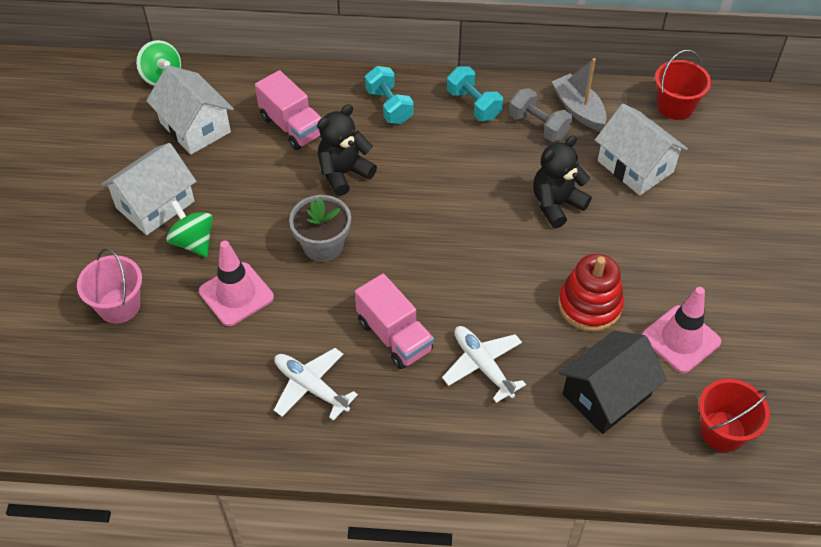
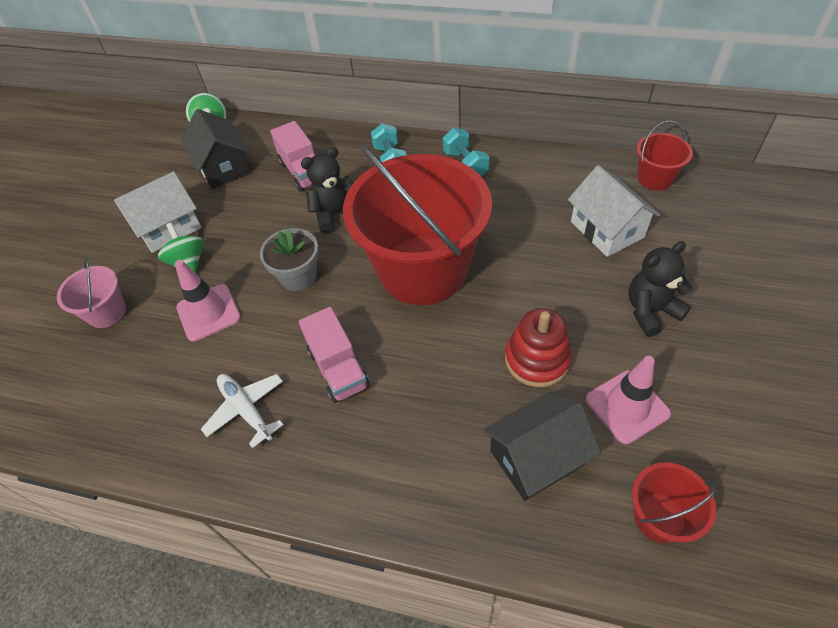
camera: 15 degrees right, 0 degrees up
(195, 127) = (223, 167): white house -> black house
(455, 226) = (423, 269): none -> red bucket
(482, 365) = (416, 409): white plane -> none
(538, 126) = (520, 186): grey dumbbell -> none
(556, 204) = (523, 258): black teddy bear -> black teddy bear (650, 311)
(578, 109) = (561, 174): grey boat -> none

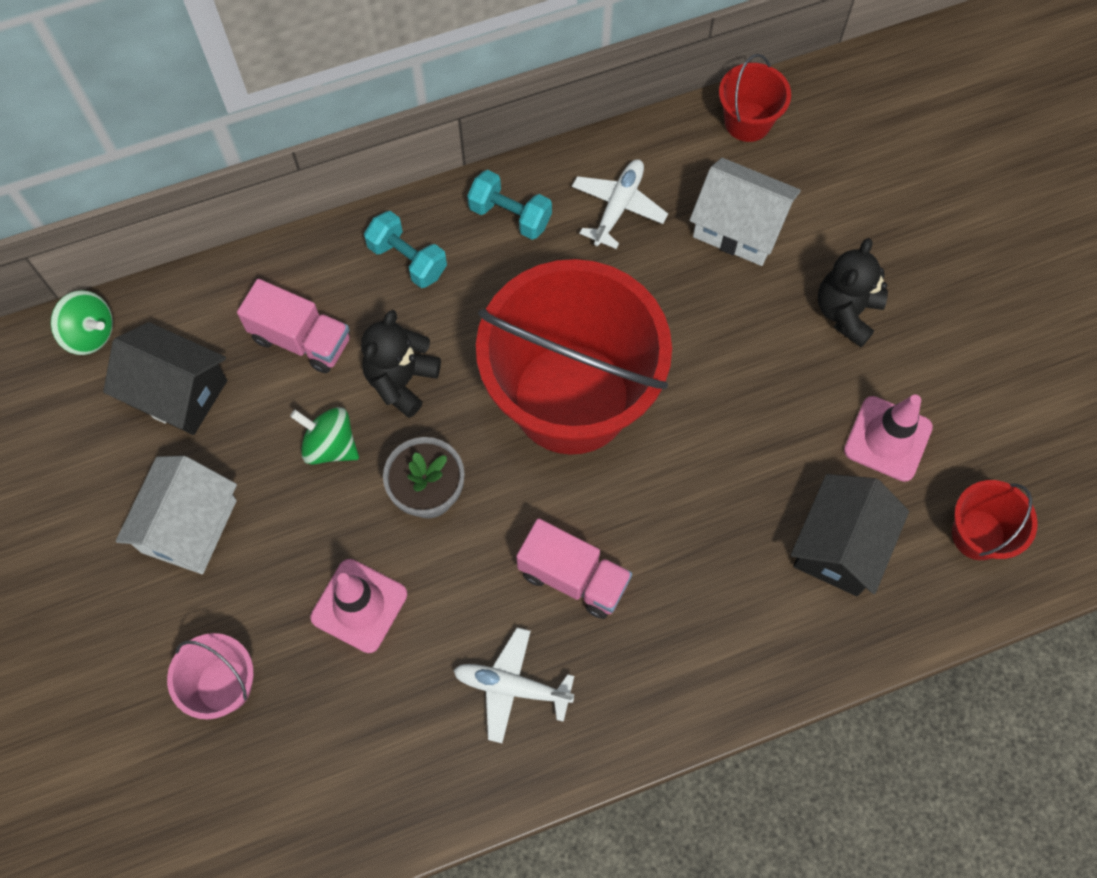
camera: 40 degrees left, 15 degrees up
(188, 262) = (267, 557): green spinning top -> green spinning top (330, 445)
(534, 187) = (618, 207): none -> white plane
(537, 359) = (771, 438): red stacking toy -> none

